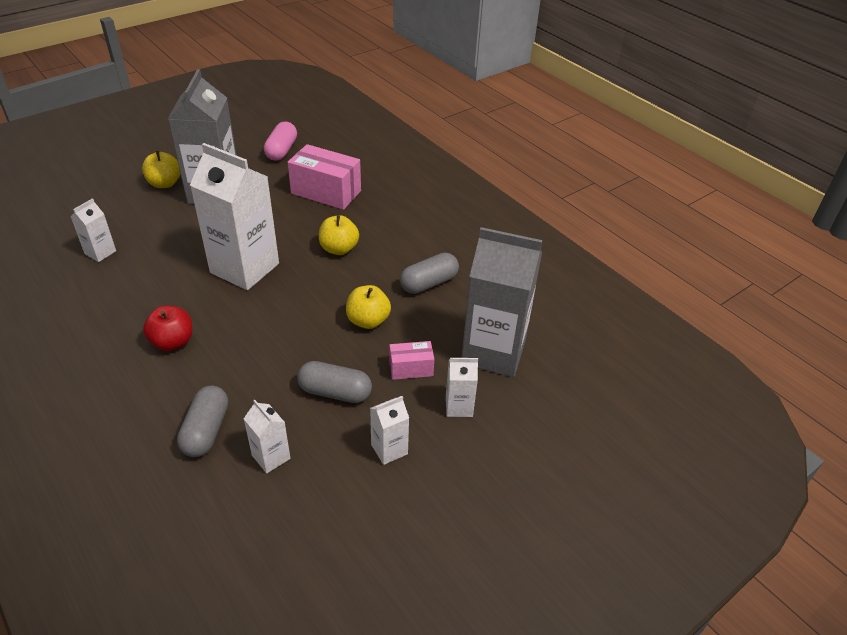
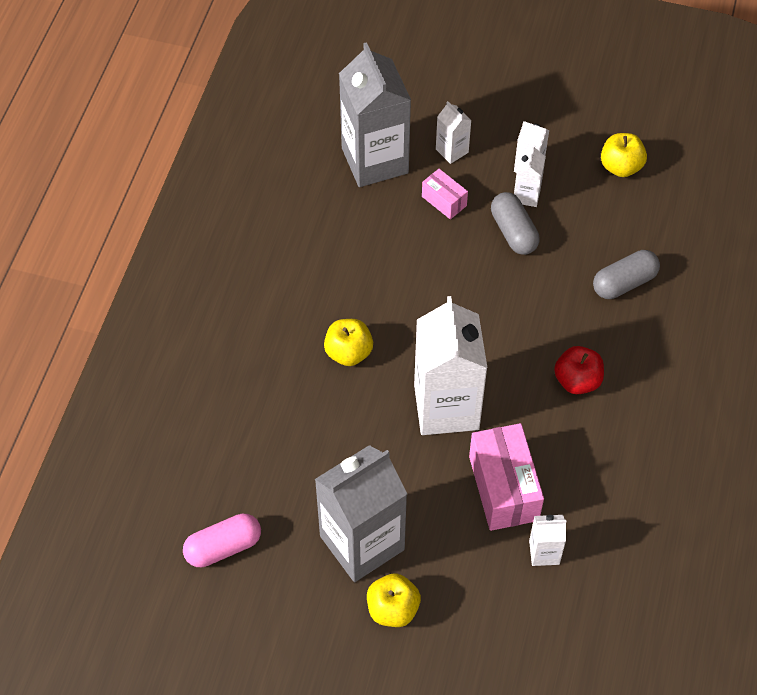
camera: 125 degrees left, 15 degrees up
(271, 457) = (603, 228): white carton -> white carton (526, 195)
(326, 192) = (266, 435): pink box -> pink box (503, 488)
(368, 321) = (420, 263): yellow apple -> yellow apple (621, 167)
(429, 283) = (332, 251): grey capsule -> none

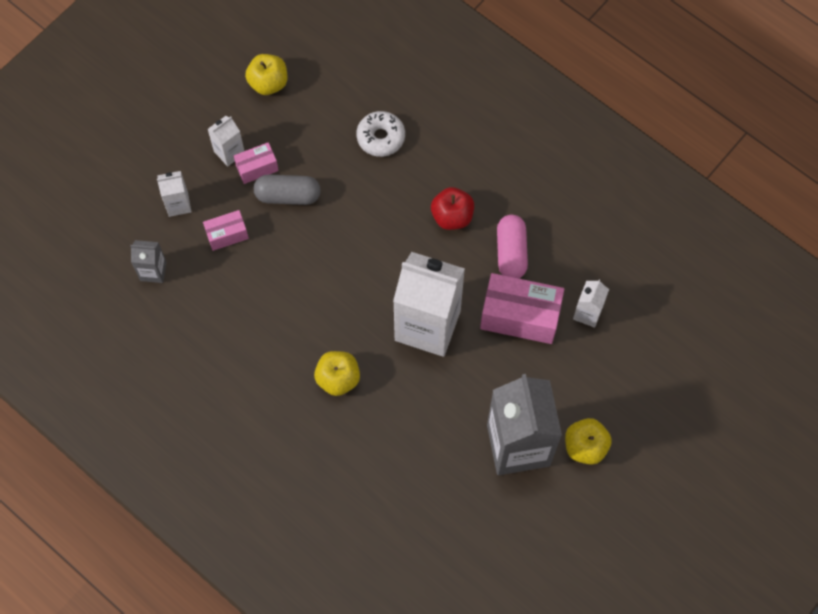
camera: 65 degrees left, 10 degrees up
(223, 547) = (472, 556): pink capsule -> pink capsule (511, 252)
(375, 160) = (153, 271): grey carton -> grey carton, size x0.45
(526, 195) = (257, 168): white carton -> pink box
(624, 283) = (381, 137): grey capsule -> white donut

